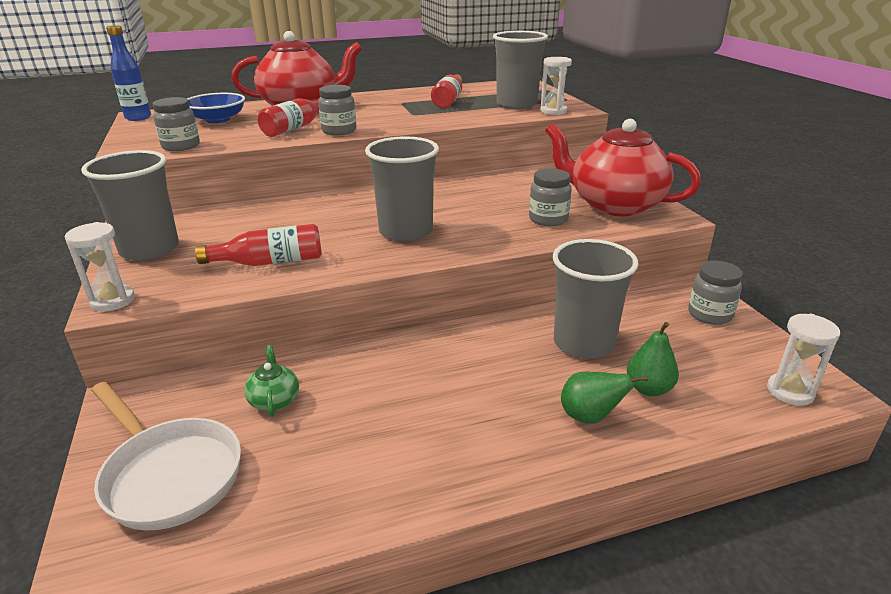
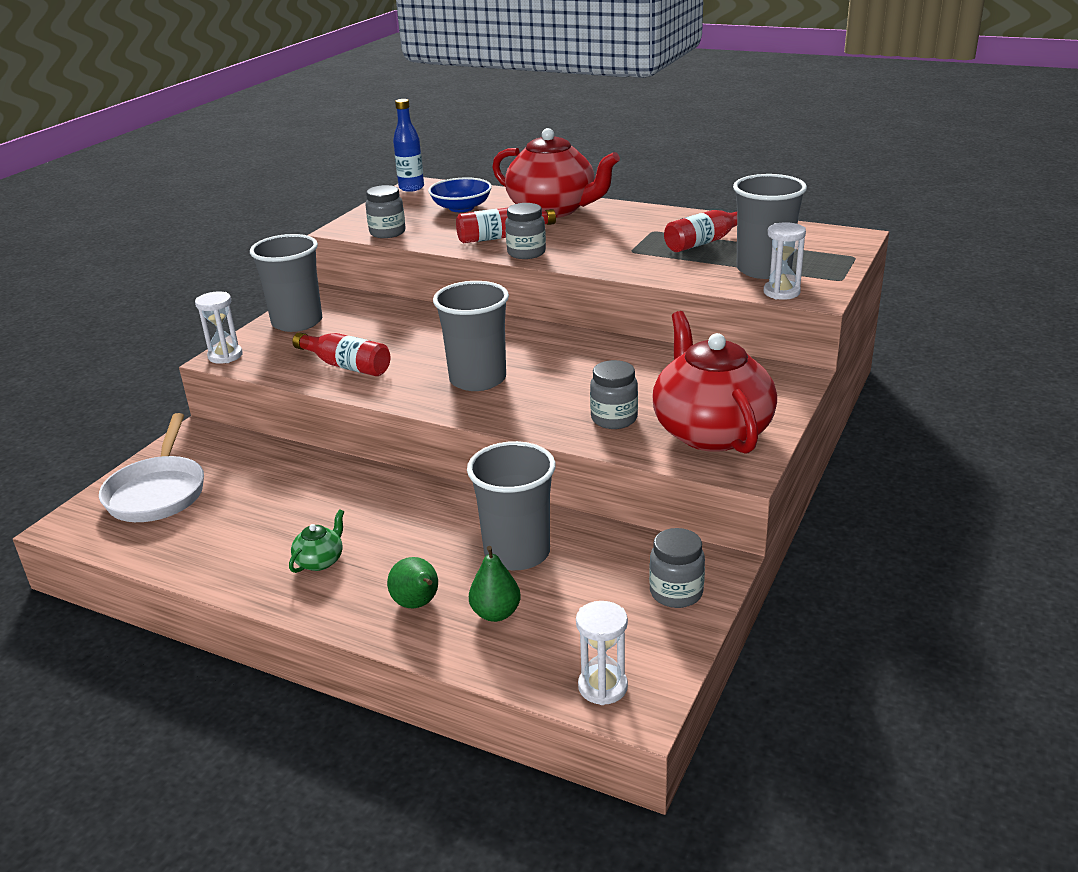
camera: 45 degrees right, 0 degrees up
(274, 400) = (262, 478): green teapot -> green teapot (320, 561)

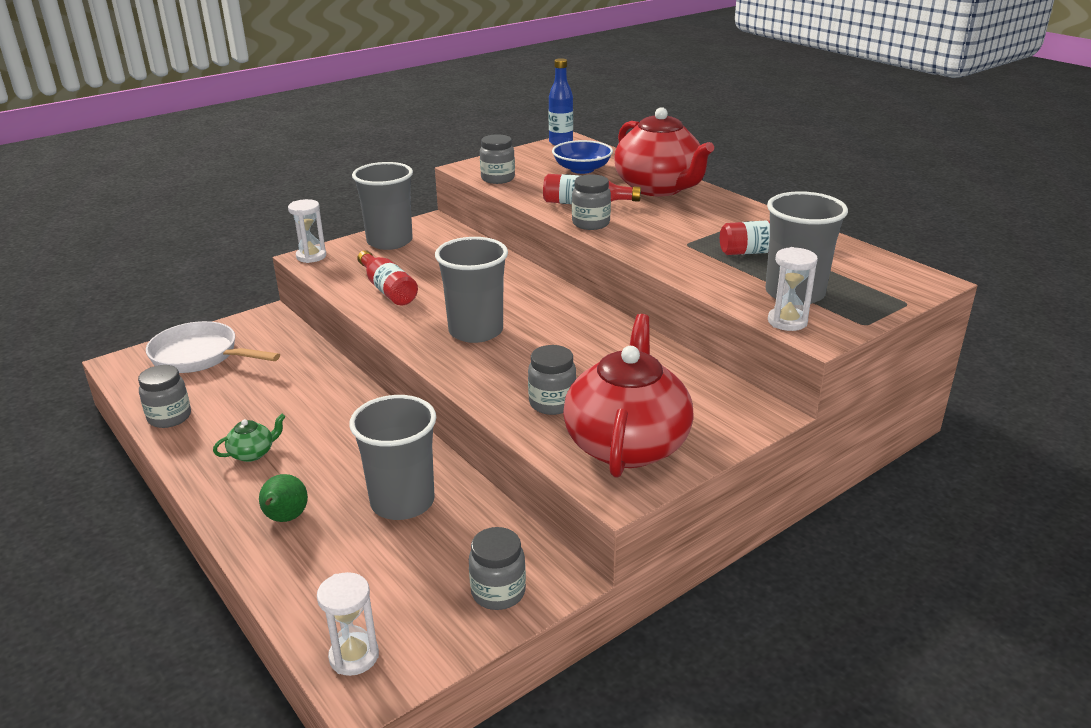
camera: 25 degrees right, 0 degrees up
(158, 492) = (200, 356): white pan -> white pan turned 90 degrees clockwise
(188, 558) = (169, 417): none -> grey jar
(496, 613) = (335, 551): green pear -> none

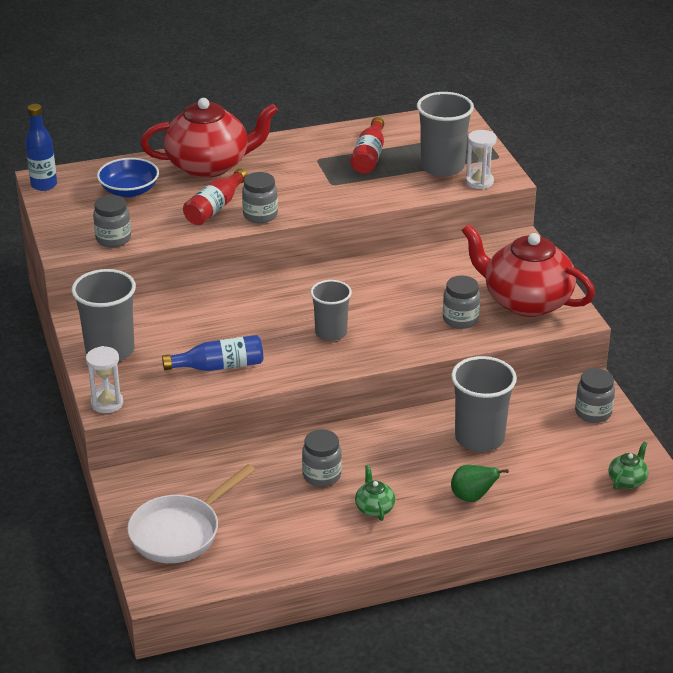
camera: 70 degrees left, 5 degrees up
(169, 417) = (287, 555): grey jar -> grey jar (321, 475)
(354, 656) = (627, 480): white hourglass -> green teapot
(388, 289) = (219, 366): red bottle -> blue bottle
(476, 331) = (331, 333): grey cup -> grey cup, size x0.66

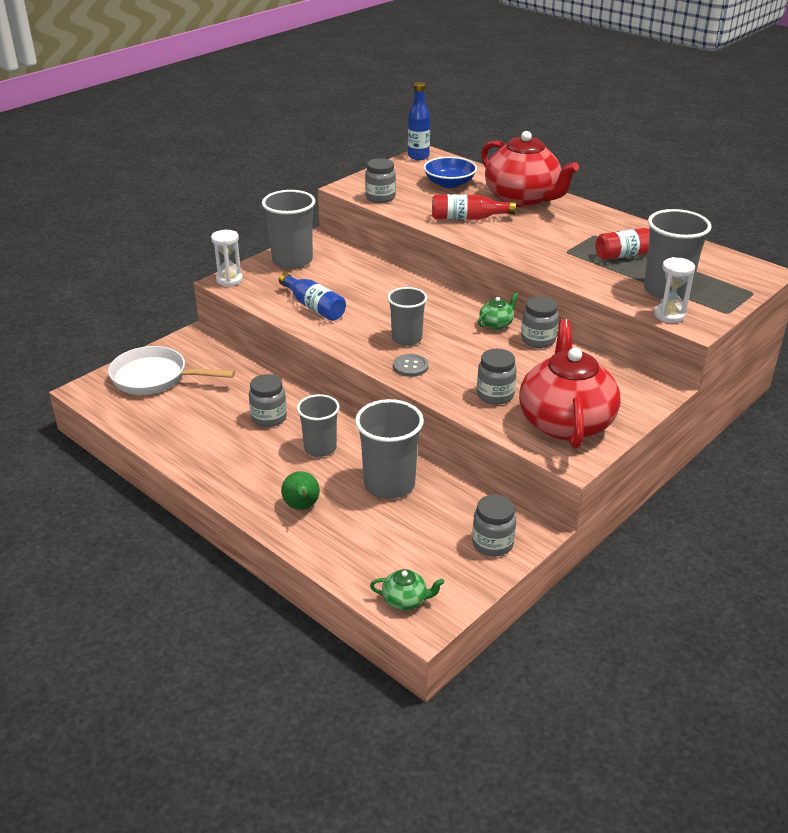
camera: 60 degrees right, 0 degrees up
(260, 215) = (480, 237): grey jar -> grey jar (538, 340)
(374, 508) = (247, 457): green teapot -> green teapot (496, 324)
(378, 347) = (410, 366): none -> grey button
(396, 459) = (320, 448): none -> grey cup

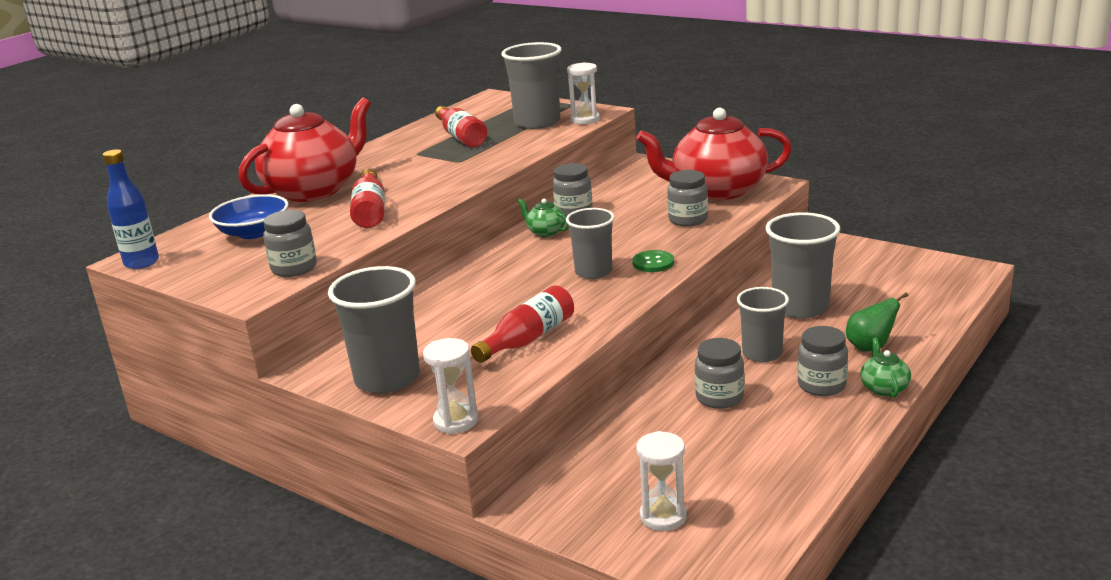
camera: 95 degrees left, 10 degrees down
(155, 378) = (663, 516): white pan -> white hourglass
(314, 306) = (528, 339): blue bottle -> red bottle
(405, 600) = (955, 280): green teapot -> green teapot (884, 388)
(410, 366) = (653, 263): grey button -> green button
(492, 544) = (851, 254): grey jar -> grey jar (821, 385)

